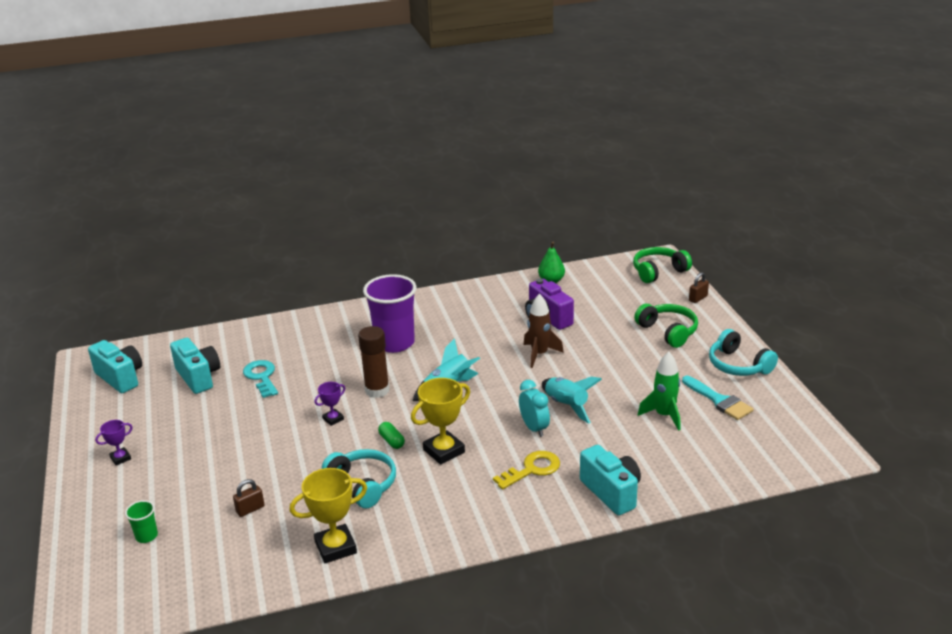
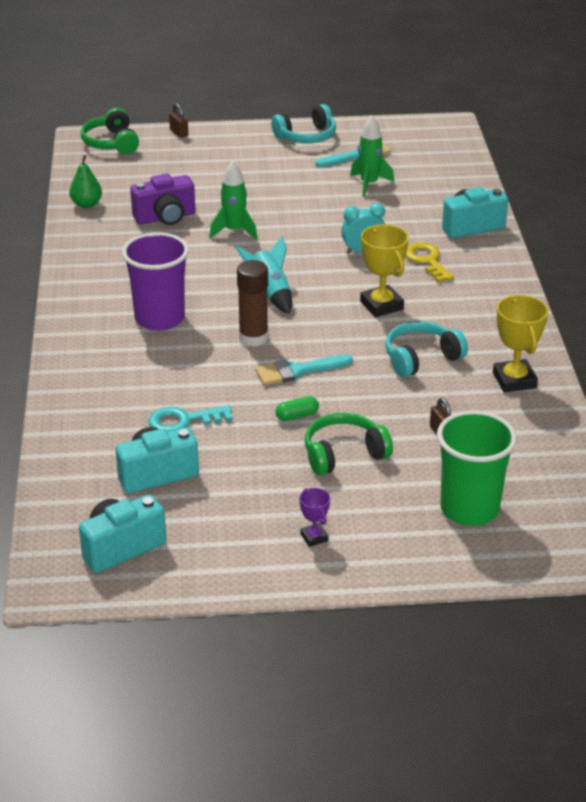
camera: 80 degrees left, 5 degrees up
(146, 536) = (469, 509): green cup -> green cup, size x2.30
(333, 419) = (297, 371): purple trophy -> turquoise brush
(391, 441) = (353, 335): green capsule -> green capsule (297, 416)
(539, 354) = (234, 231): brown rocket -> green rocket
(566, 405) = (332, 229): turquoise rocket -> none
(668, 331) = (231, 158): green headphones -> green headphones (344, 454)

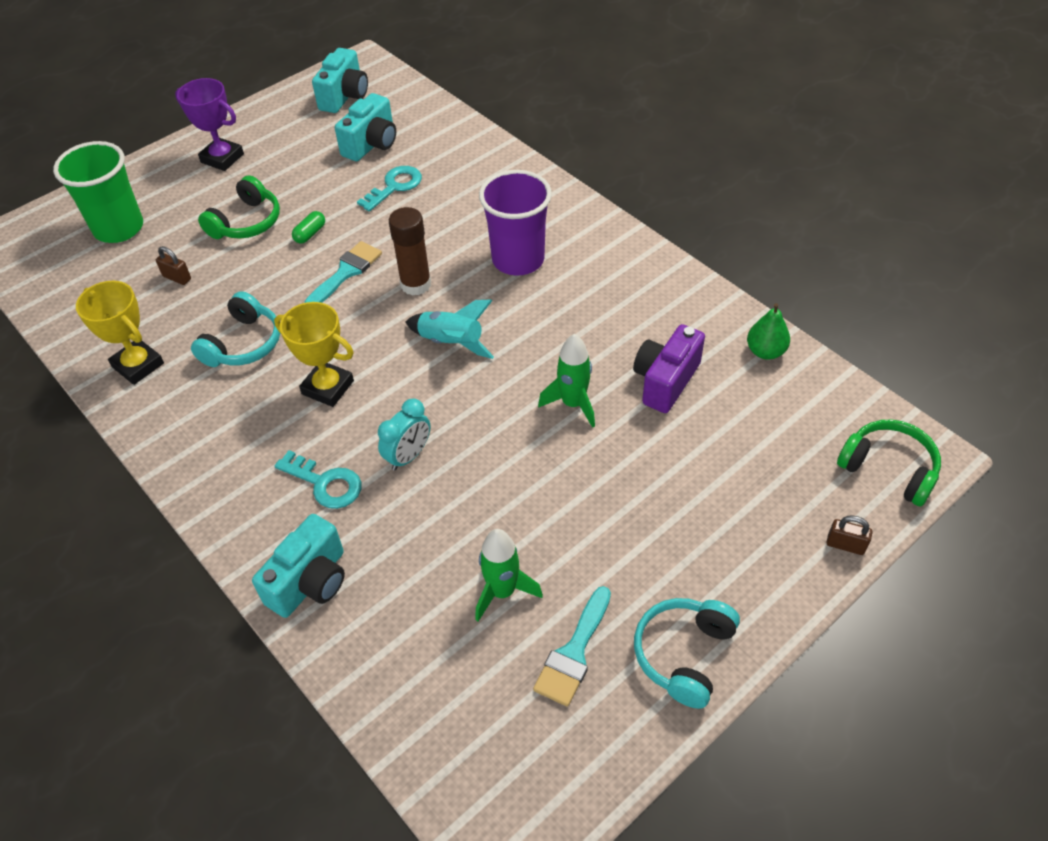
camera: 145 degrees right, 15 degrees up
(314, 537) = (222, 158): purple trophy -> purple trophy, size x1.86
(427, 260) = (325, 483): yellow key -> turquoise key

